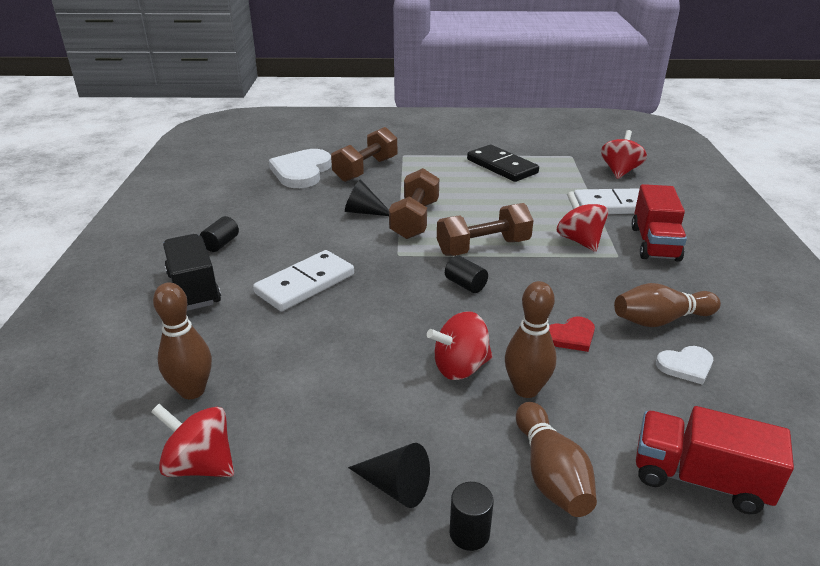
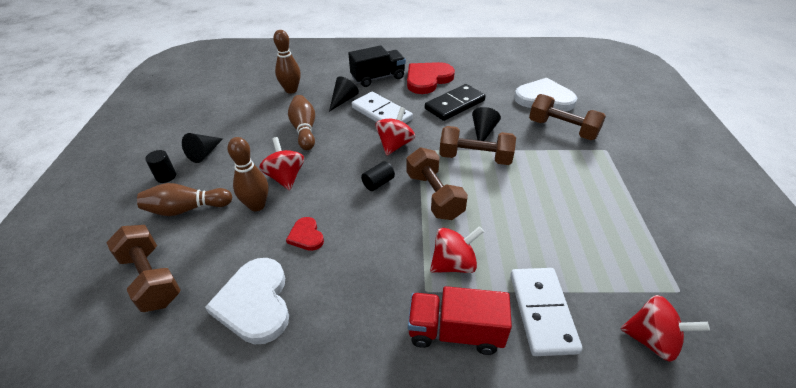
camera: 90 degrees right, 10 degrees up
(200, 465) = (242, 99): red spinning top -> red spinning top (395, 145)
(221, 244) = (427, 79): black cylinder -> red heart
(254, 322) = (343, 100): none -> black cone
(501, 166) = (611, 219): black domino -> black domino (454, 104)
(660, 320) = (317, 301): brown bowling pin -> brown bowling pin (304, 130)
(686, 366) = (255, 303): white heart -> white heart, size x1.95
(699, 478) = (151, 278): red truck -> brown dumbbell

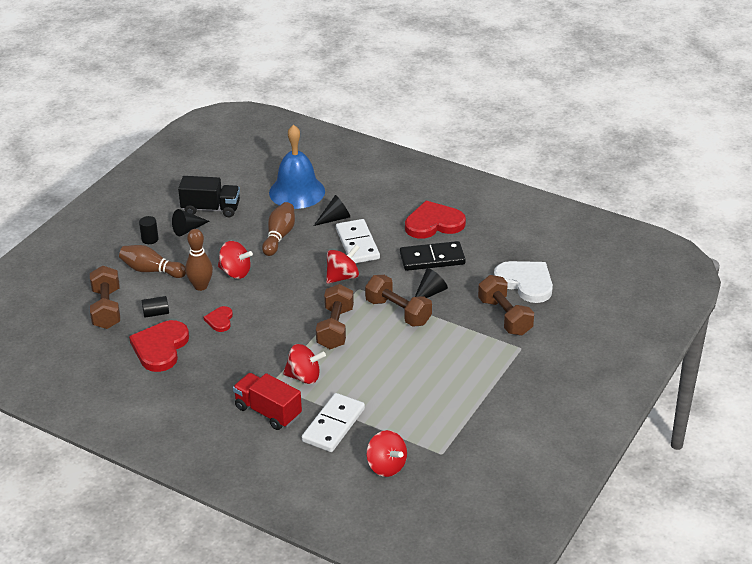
camera: 30 degrees right, 5 degrees down
(255, 303) = (160, 348): white heart -> red heart
(285, 177) = (235, 272): red spinning top -> red spinning top turned 105 degrees clockwise
(291, 90) = (297, 192): brown bowling pin -> blue bell
(378, 78) = (387, 205): black truck -> black truck (211, 209)
(378, 183) = (301, 303): black cylinder -> black cylinder (156, 313)

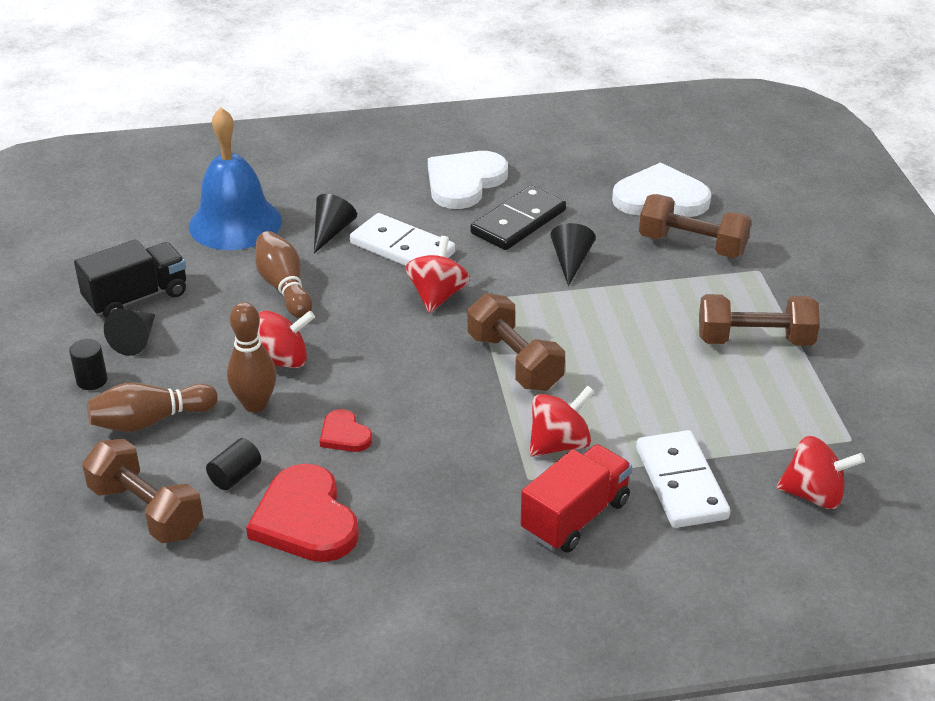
camera: 40 degrees left, 0 degrees up
(268, 412) = (575, 517): red truck -> red truck turned 135 degrees clockwise
(398, 312) = (565, 302): brown dumbbell -> brown dumbbell (755, 340)
(433, 223) = (464, 182): red heart -> white heart

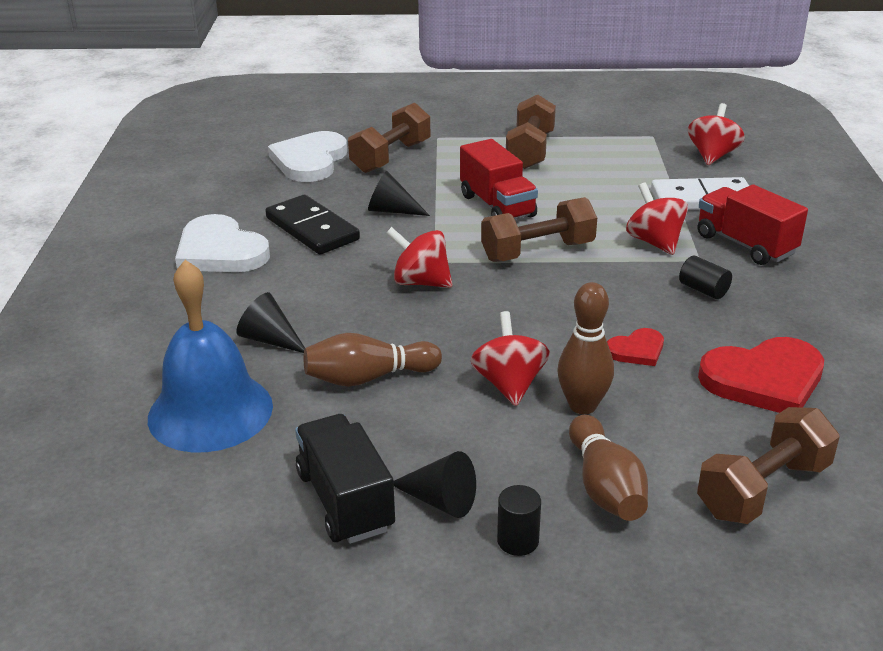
camera: 80 degrees left, 5 degrees down
(235, 476) = (701, 423): black cylinder -> black cylinder (703, 290)
(402, 248) = (326, 296): white domino -> none
(605, 327) = (497, 206): none -> red truck

